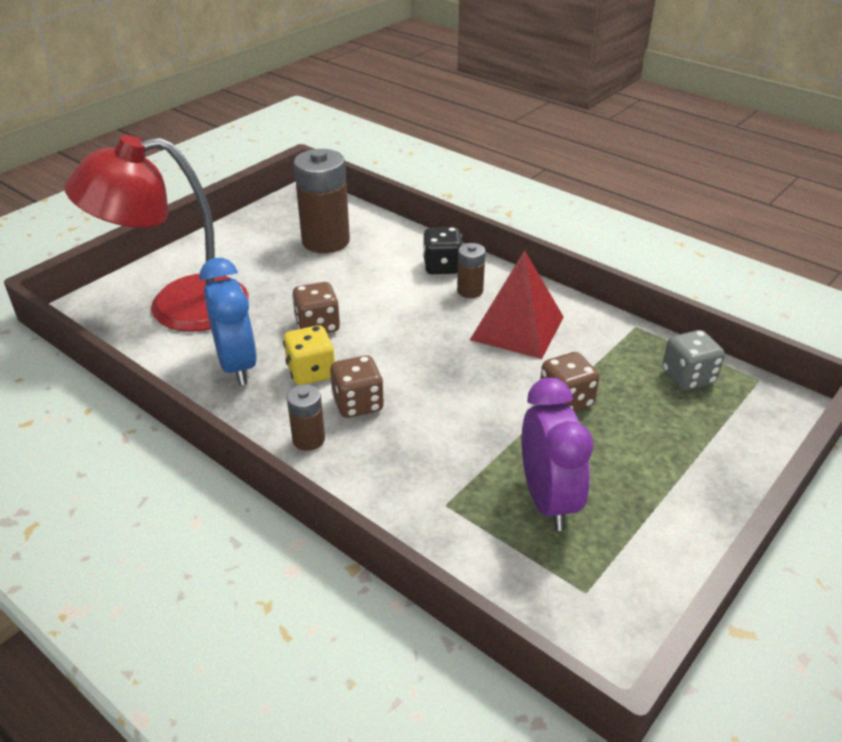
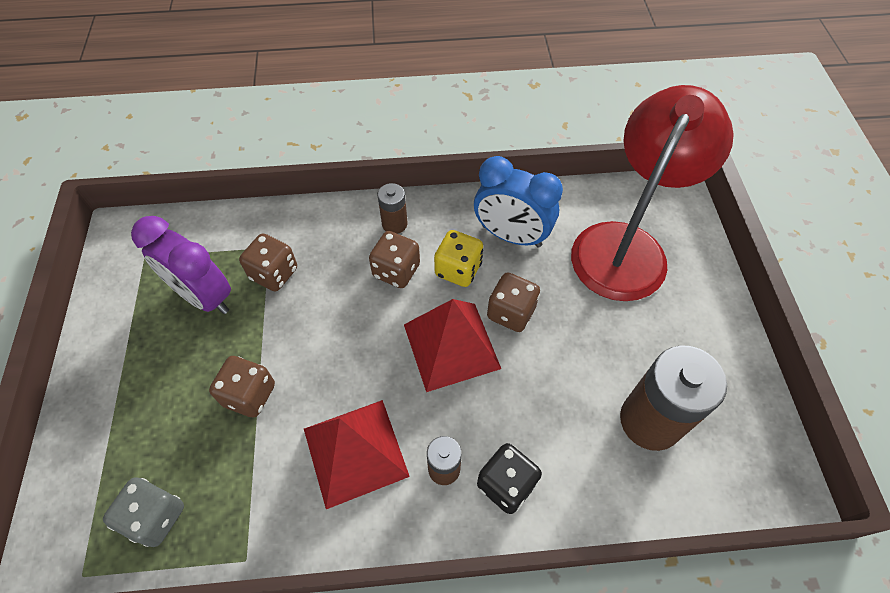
camera: 135 degrees right, 20 degrees up
(384, 336) = (451, 346): none -> red pyramid
(463, 475) = (274, 273): none -> brown dice

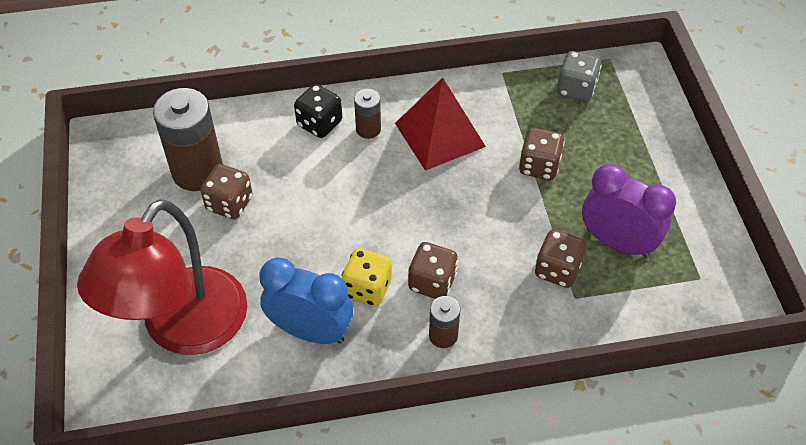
camera: 175 degrees right, 5 degrees down
(451, 346) = (369, 216): red pyramid -> none
(511, 312) = (313, 249): brown dice -> brown dice (229, 203)

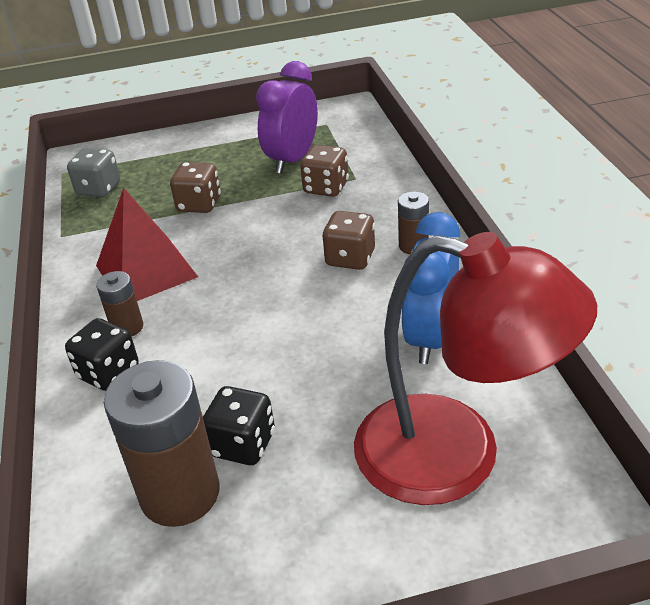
camera: 90 degrees left, 15 degrees down
(229, 203) = (243, 444): brown dice -> black dice
(367, 288) = (365, 302): yellow dice -> none

